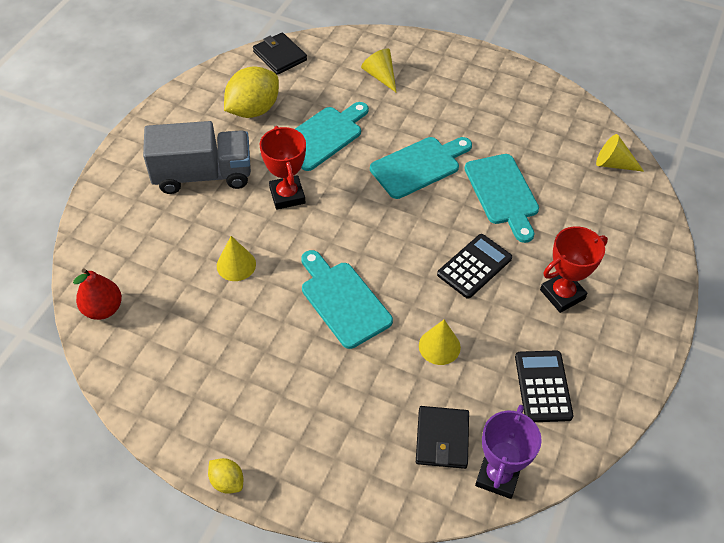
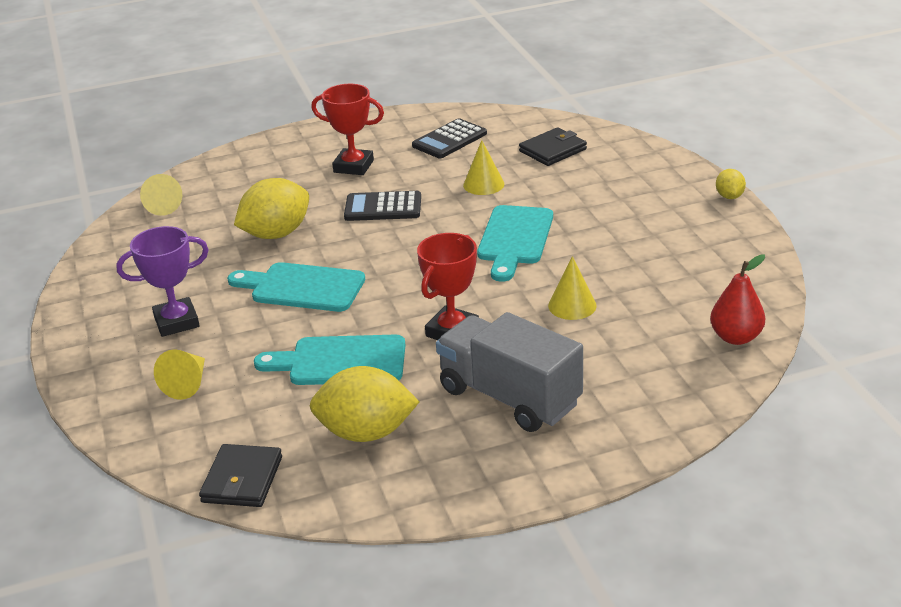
camera: 130 degrees left, 20 degrees down
(498, 476) = (542, 125): purple trophy -> purple trophy (176, 322)
(502, 193) = (276, 234): turquoise cutting board -> yellow lemon

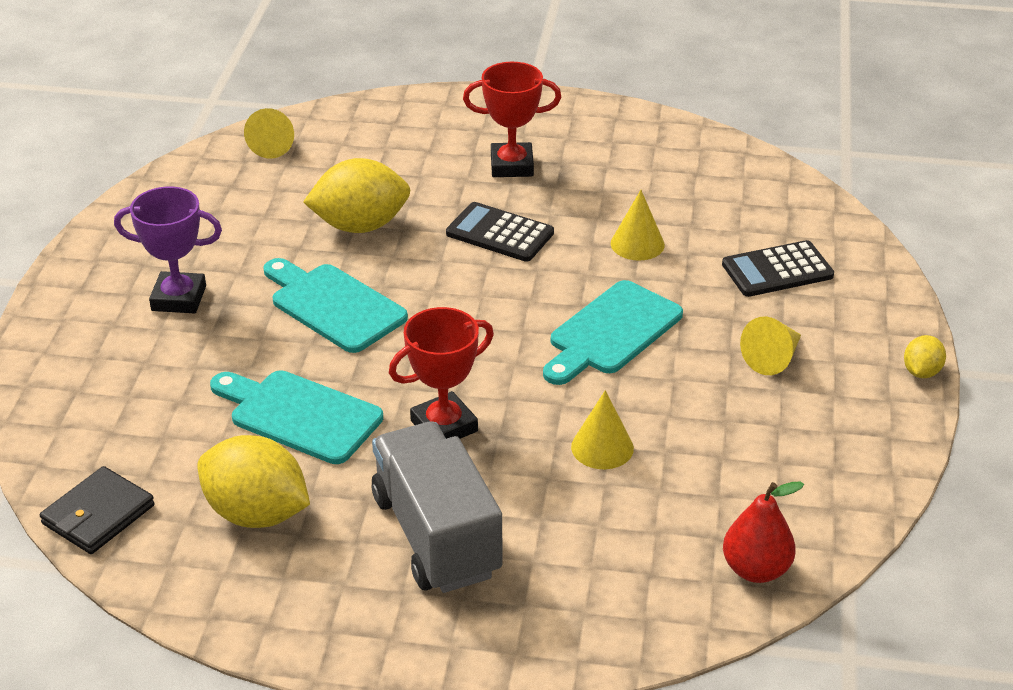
camera: 25 degrees right, 5 degrees up
(187, 384) = (133, 378): yellow cone -> yellow cone (773, 358)
(353, 166) = (512, 165): red trophy -> red trophy turned 45 degrees counterclockwise
(449, 140) = (649, 167): black calculator -> black calculator (777, 270)
(552, 150) = (758, 225): black wallet -> none

